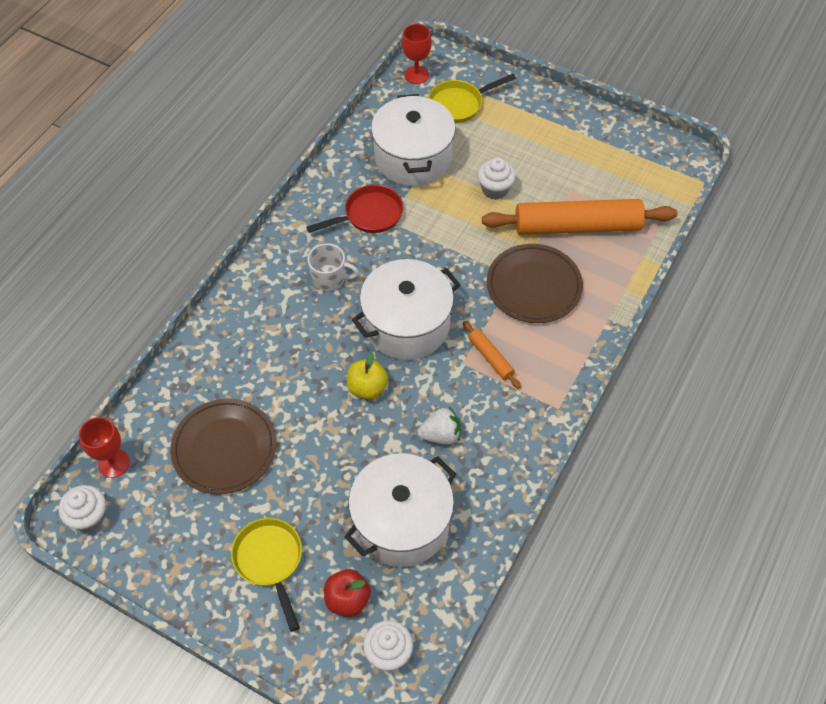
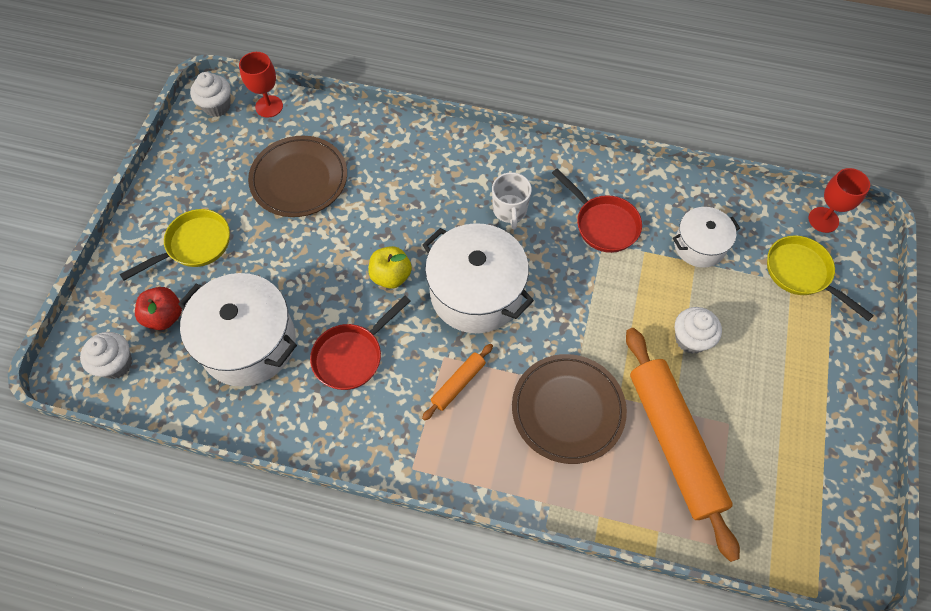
camera: 75 degrees right, 5 degrees up
(413, 158) = (699, 246): white pot -> white pot, size x0.58
(440, 435) = (352, 356): white strawberry -> red pan

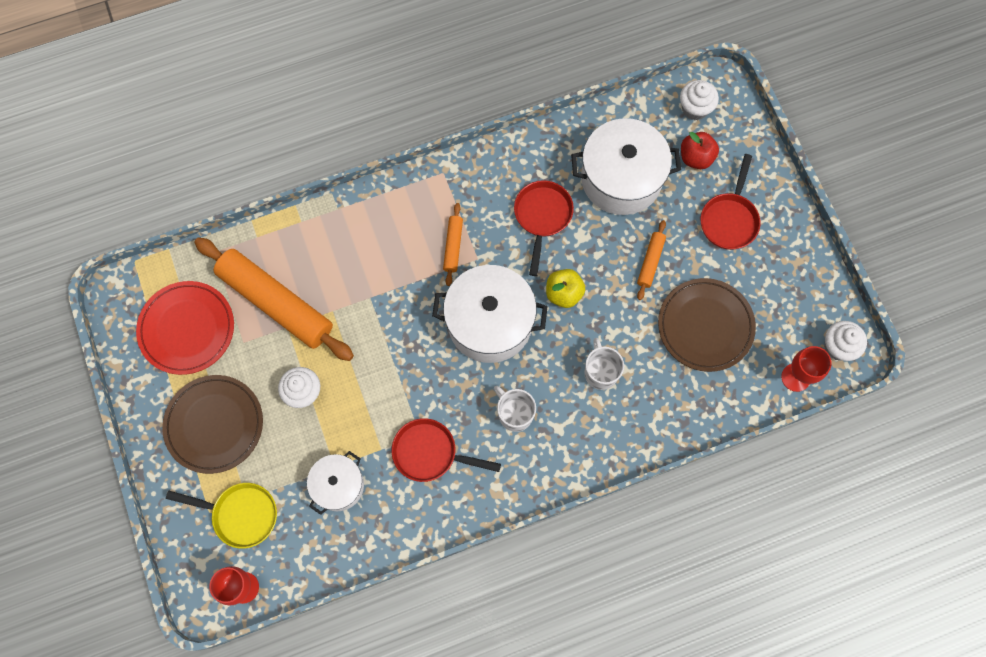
camera: 145 degrees right, 10 degrees up
(194, 245) = (729, 219): yellow pan -> red pan
(294, 254) = (650, 262): none -> orange rolling pin
(413, 198) = (600, 372): none -> white mug
(568, 410) = (364, 278): brown plate -> brown plate (214, 425)
(784, 475) = (187, 329): none -> red plate

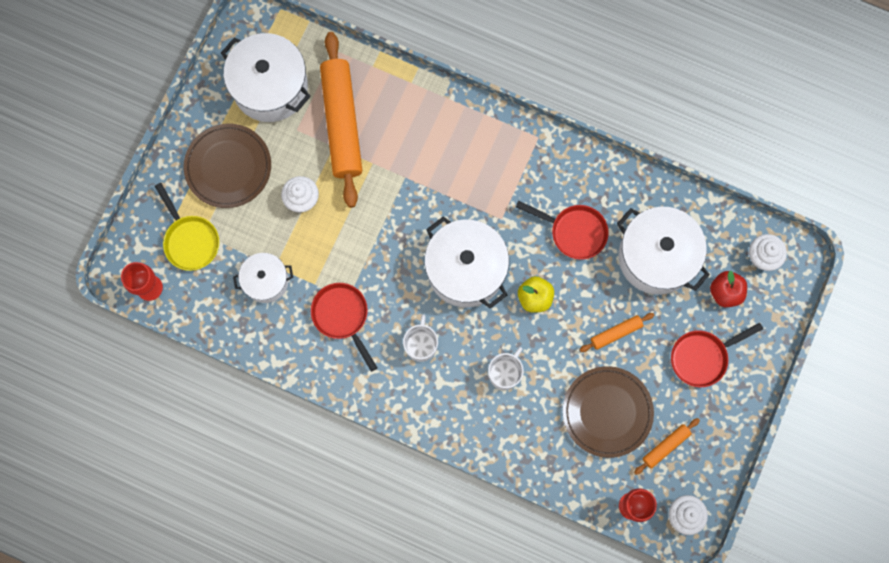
camera: 45 degrees right, 5 degrees up
(187, 329) = (270, 87): red plate -> white pot
(453, 246) = (494, 195): orange rolling pin -> orange rolling pin (665, 446)
(542, 217) = (574, 232): red pan -> red pan turned 60 degrees clockwise

